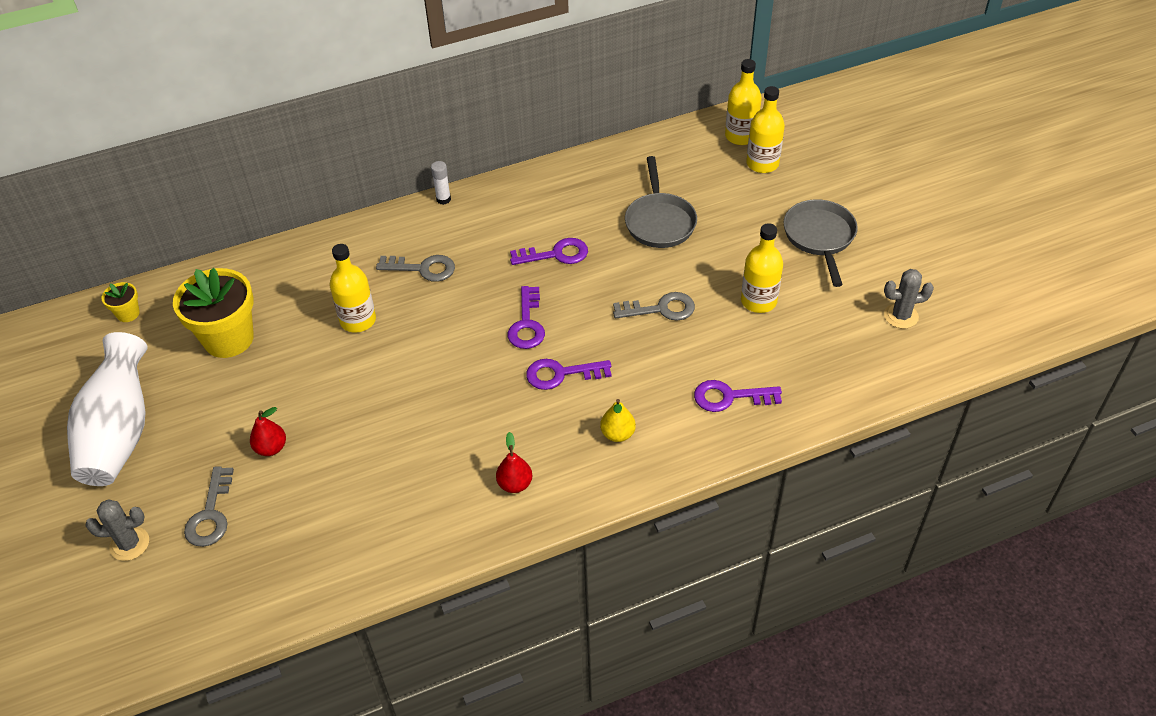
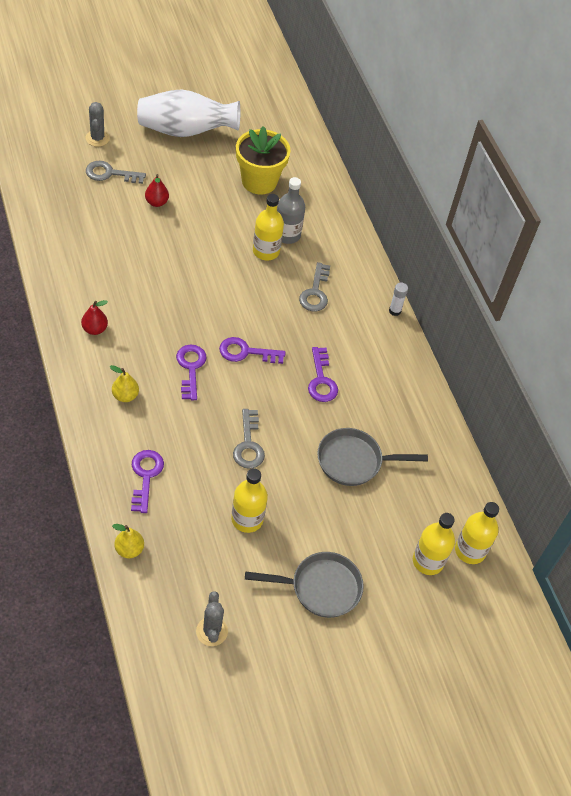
camera: 85 degrees right, 5 degrees up
(128, 314) = (291, 131): yellow flower pot -> none
(327, 302) = (287, 235): none -> grey bottle
(831, 398) = (129, 549): none -> yellow pear

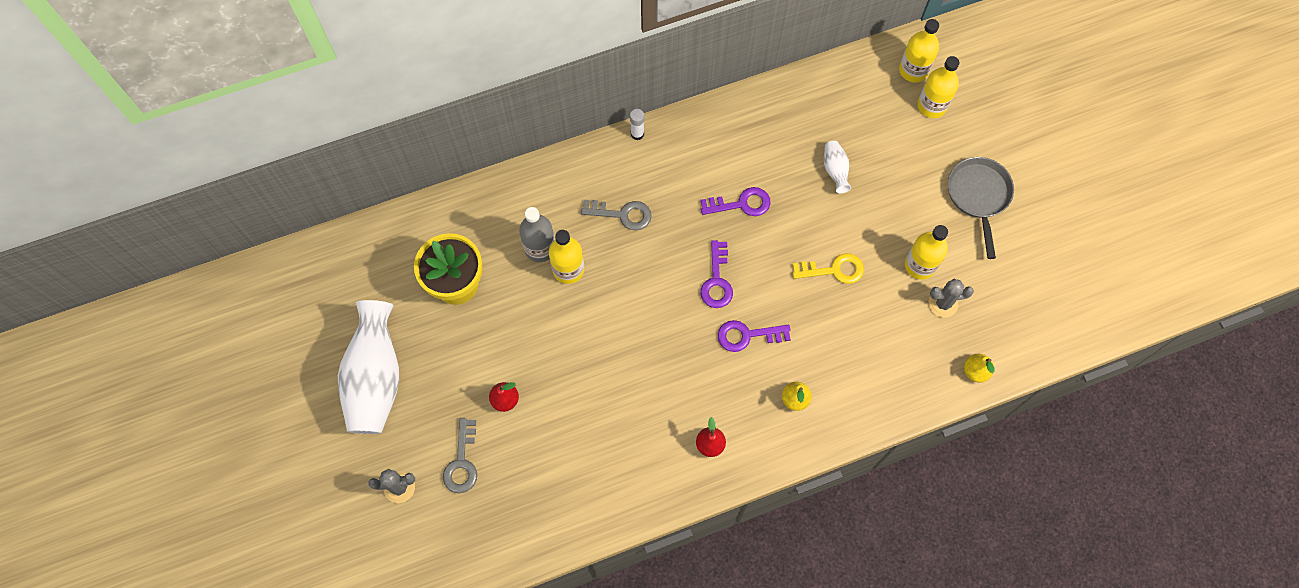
camera: 85 degrees left, 15 degrees up
(145, 476) = (890, 366): purple key -> none
(211, 631) = (1042, 287): grey cactus -> grey cactus (943, 303)
(248, 444) = (834, 270): grey key -> yellow key
(354, 461) = (835, 170): grey pan -> white vase

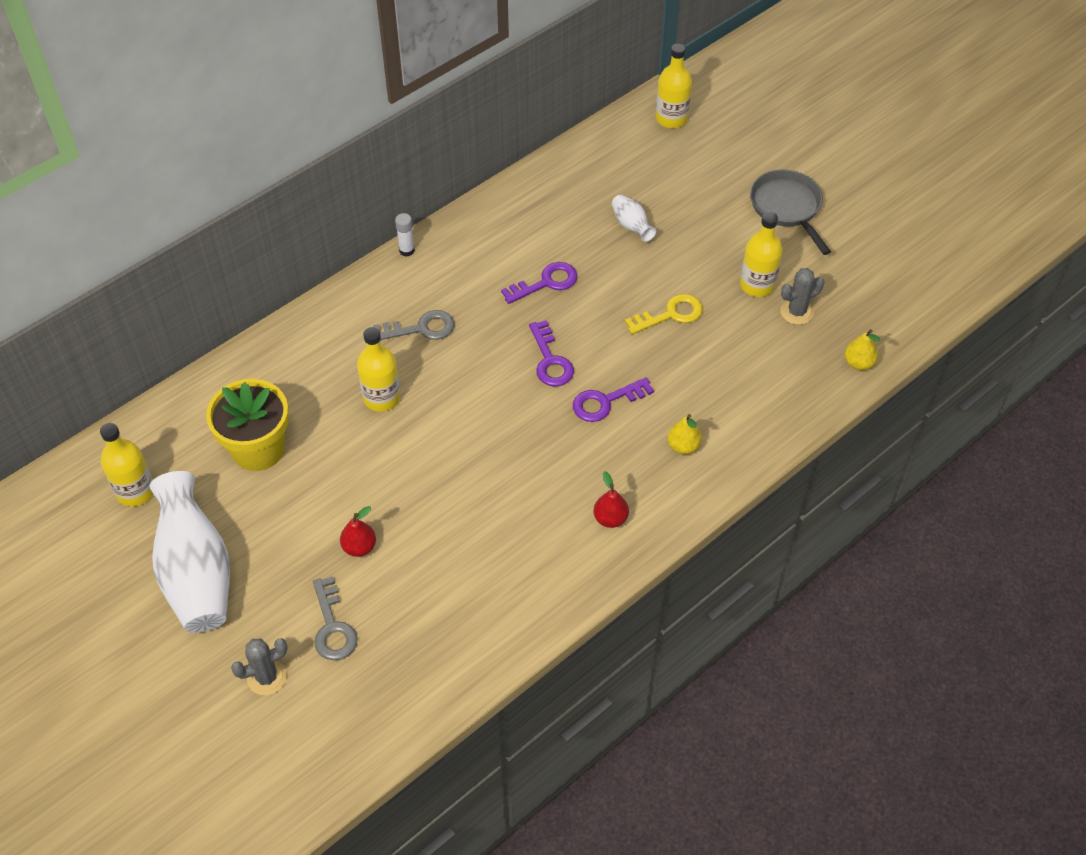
camera: 20 degrees left, 15 degrees down
(540, 248) = (341, 386): grey bottle -> none
(932, 105) = (704, 143): yellow bottle -> yellow bottle (135, 491)

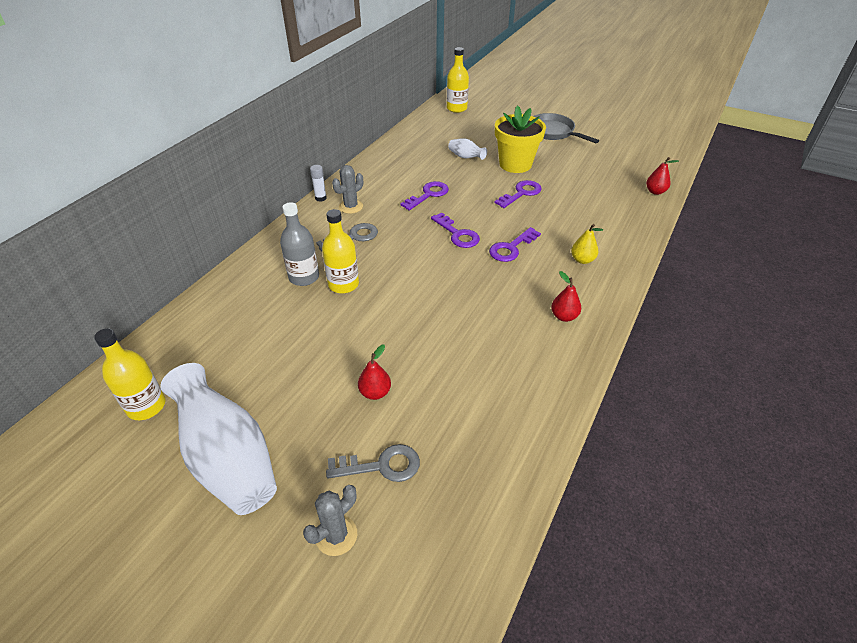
camera: 20 degrees left, 10 degrees down
(258, 449) = (253, 344): yellow flower pot -> yellow flower pot (515, 164)
(332, 626) = (381, 466): grey key -> grey key turned 60 degrees counterclockwise
(341, 374) = (304, 277): none -> grey bottle
(670, 314) = (521, 193): yellow key -> purple key
(757, 285) = (563, 168): yellow bottle -> none
(797, 312) = (598, 176): grey cactus -> grey cactus (351, 207)
(858, 363) = (655, 192): yellow pear -> red pear

